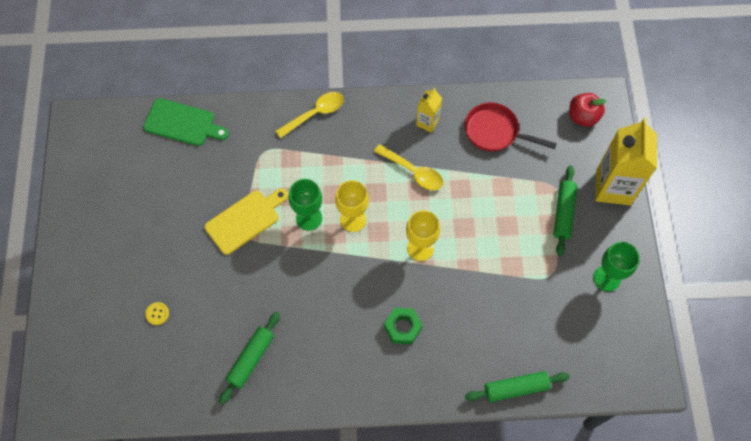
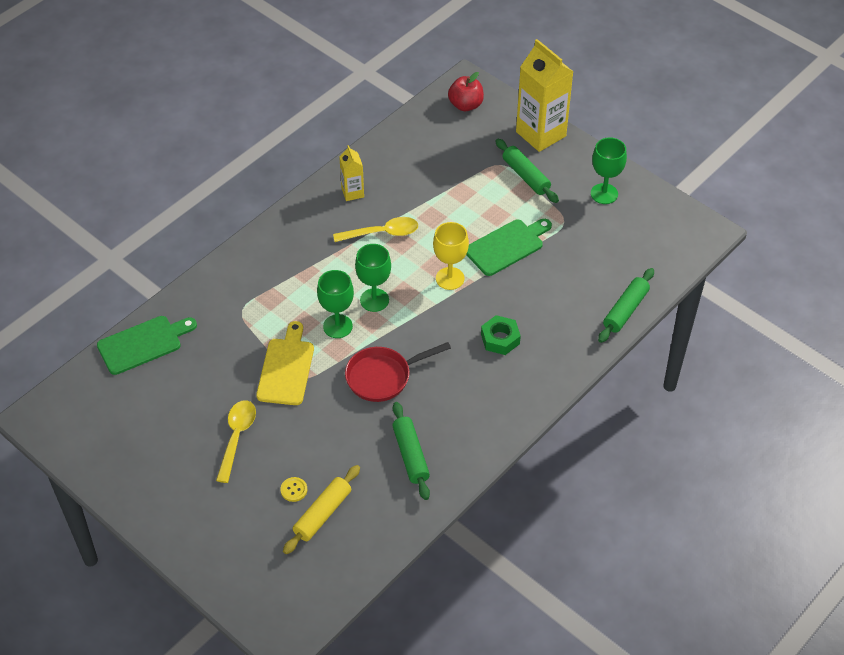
camera: 45 degrees left, 15 degrees down
(155, 348) = (322, 514): none -> yellow rolling pin
(315, 114) = (252, 253): yellow spoon -> yellow spoon (236, 437)
(353, 219) = (374, 300): yellow goblet -> green goblet
(487, 258) = (507, 246): none -> green cutting board
(495, 132) = (413, 161): red pan -> red pan (383, 377)

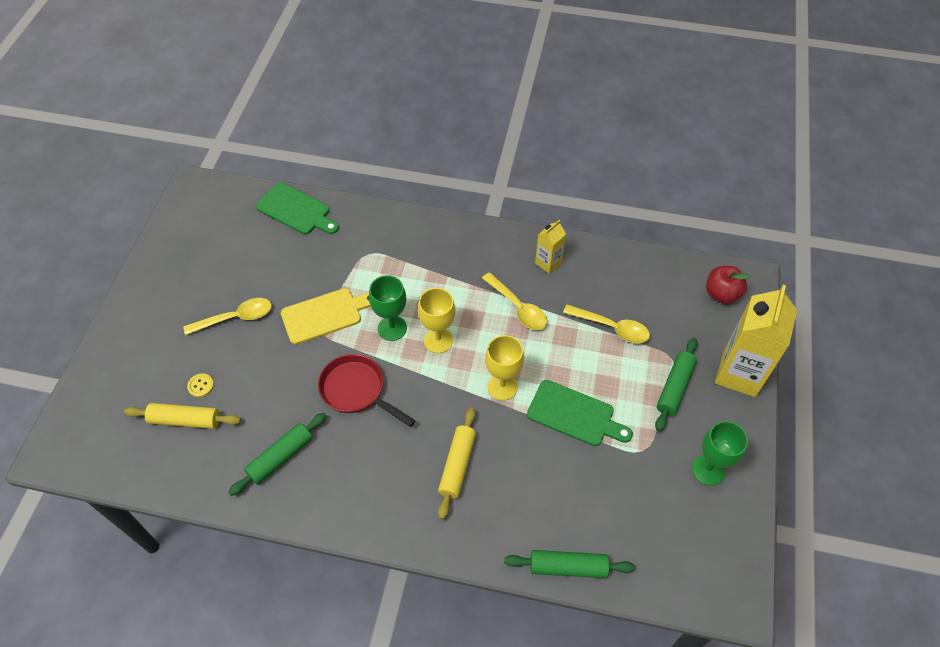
camera: 60 degrees right, 5 degrees up
(374, 300) = (438, 340): green goblet -> yellow goblet
(446, 185) = (612, 327): none -> yellow spoon
(500, 339) = (457, 465): green nut -> yellow rolling pin

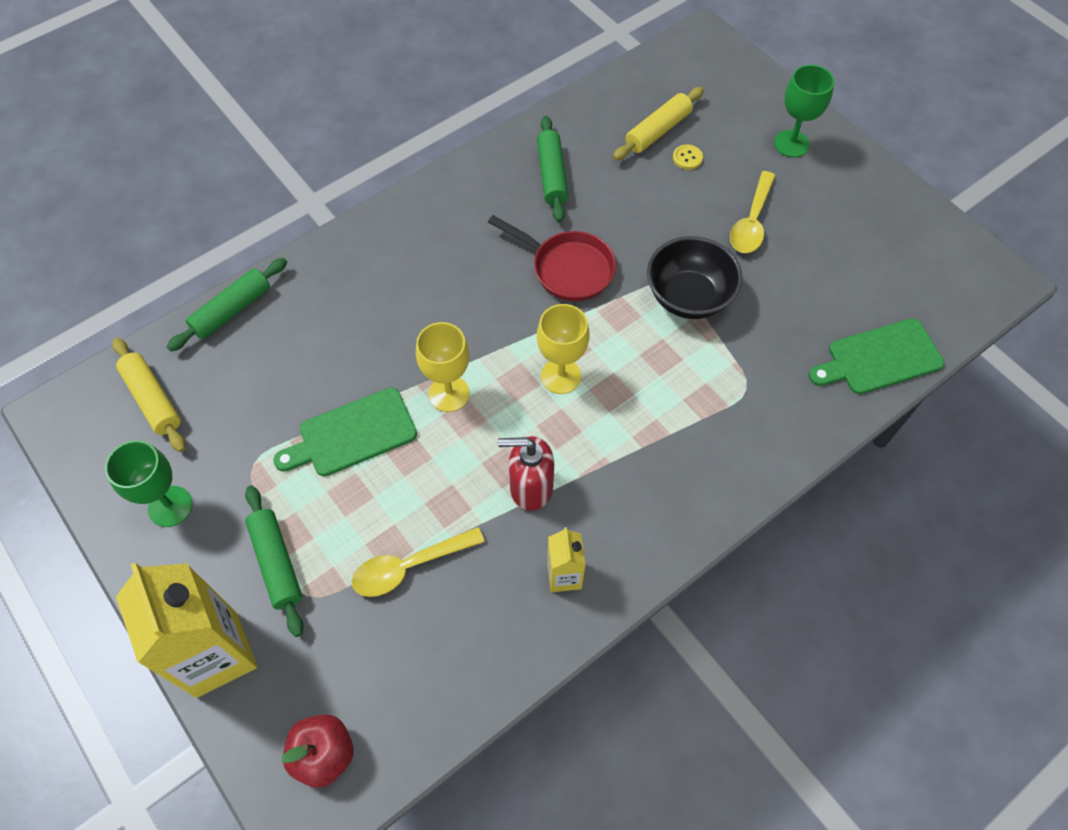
camera: 130 degrees right, 5 degrees up
(325, 315) = (688, 297): yellow cutting board -> black bowl
(356, 390) = (567, 268): red pan -> red pan turned 45 degrees clockwise
(392, 328) = (616, 344): green goblet -> green goblet (791, 144)
(457, 465) = (408, 295): yellow rolling pin -> yellow rolling pin (152, 399)
(518, 307) = (530, 487): yellow spoon -> red soap dispenser

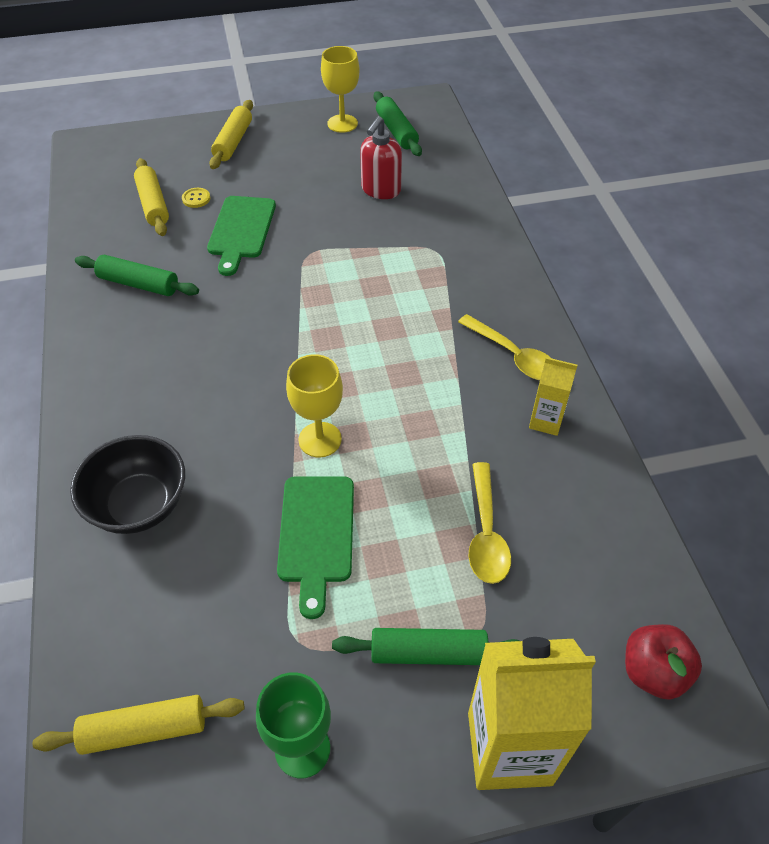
camera: 65 degrees left, 10 degrees down
(232, 310) = (83, 603): green rolling pin -> green rolling pin (396, 131)
(530, 487) = (451, 414): red soap dispenser -> red soap dispenser (380, 190)
(561, 376) = (353, 354): yellow goblet -> yellow goblet (342, 123)
(567, 268) = (246, 310): red pan -> none
(688, 297) = (330, 249): black bowl -> black bowl (139, 505)
(752, 222) = (287, 189): yellow spoon -> yellow spoon (513, 356)
(791, 144) = (233, 142): green goblet -> yellow rolling pin
(879, 358) = (452, 176): green cutting board -> green cutting board (241, 231)

